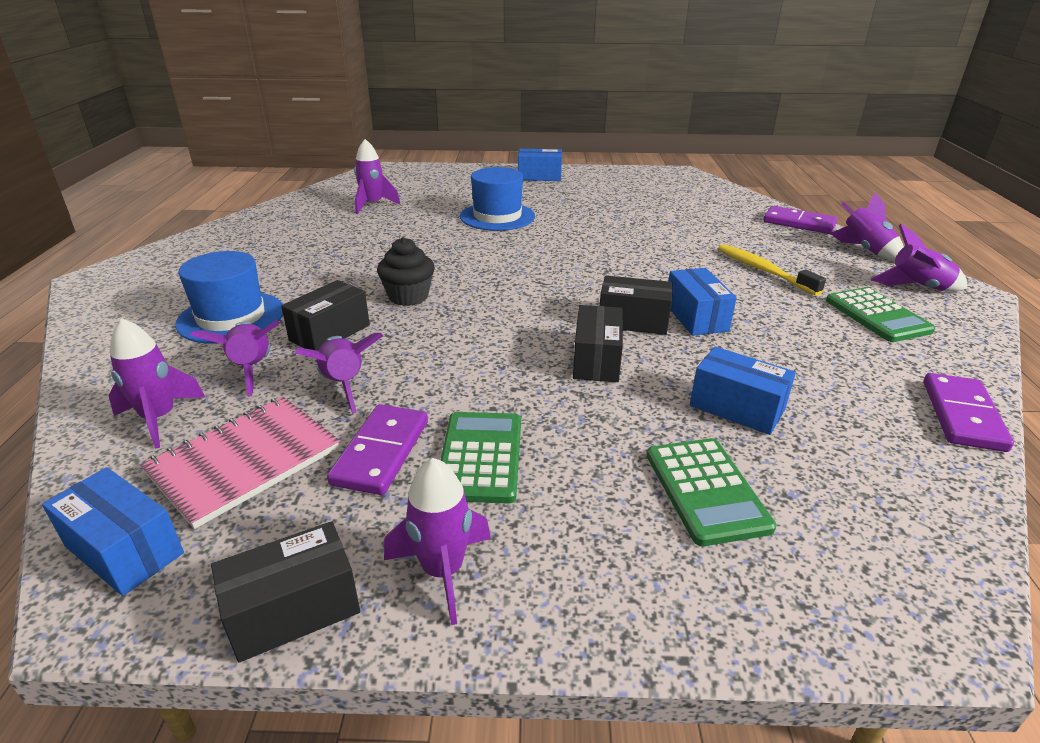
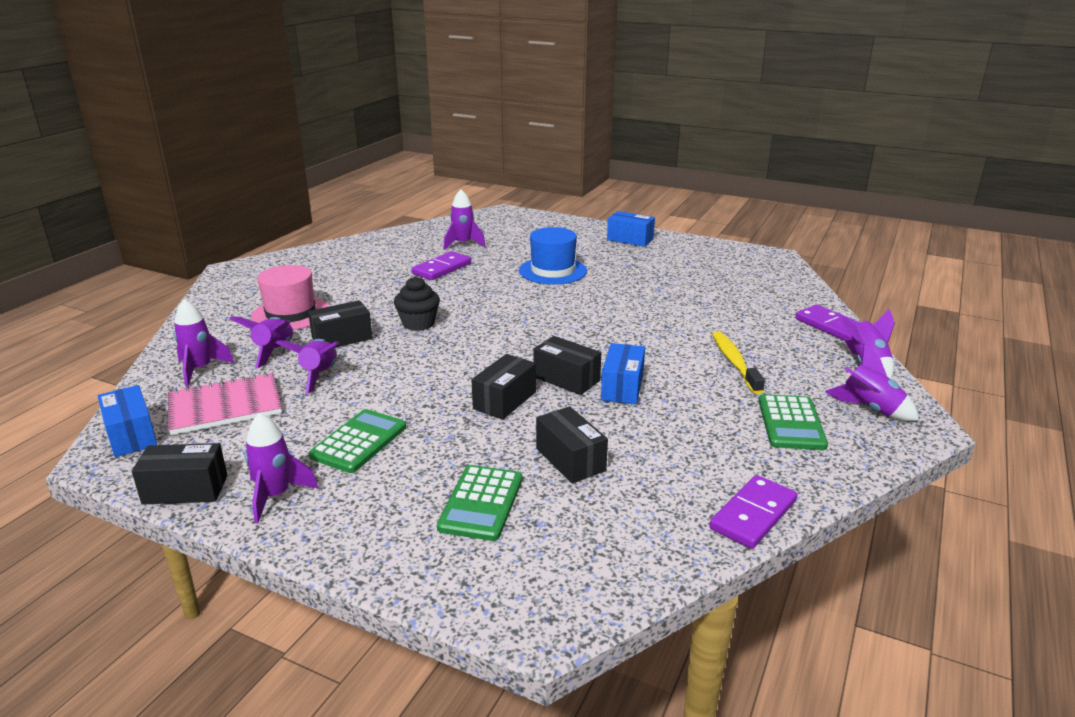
camera: 25 degrees right, 5 degrees down
(231, 317) = (291, 314): blue hat -> pink hat
(381, 452) = (303, 422): purple domino -> purple domino (442, 268)
(736, 408) = (570, 459): blue box -> black box

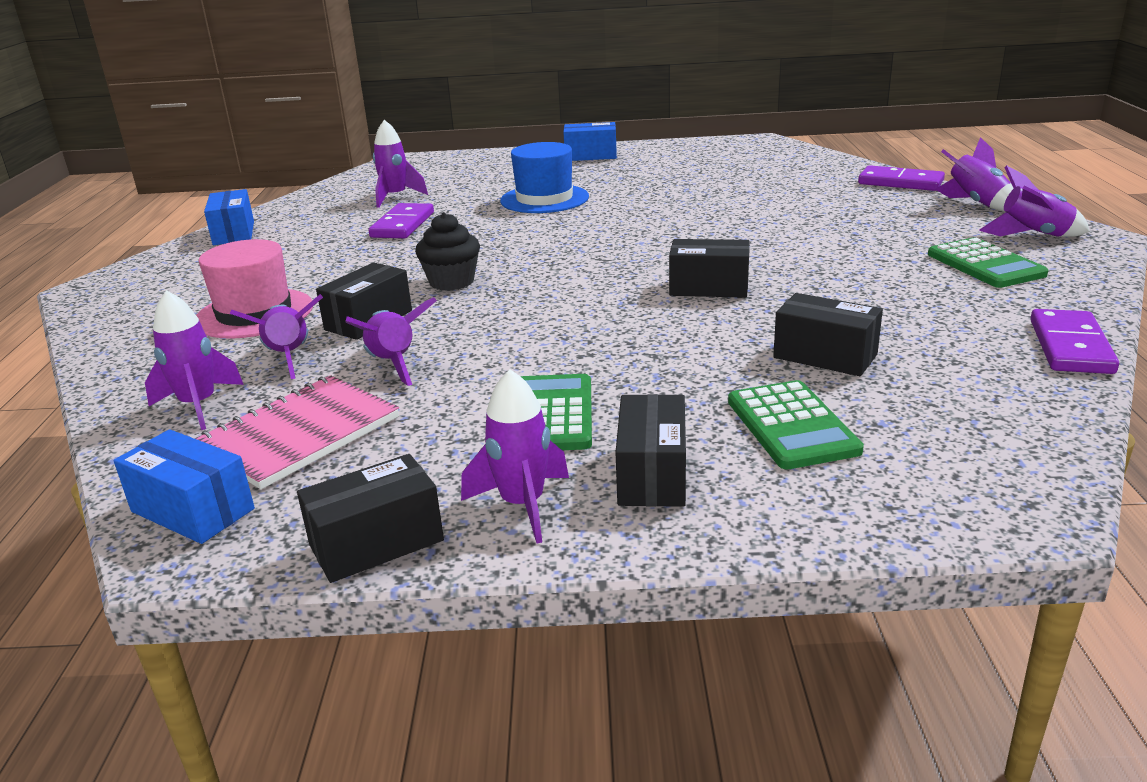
camera: 25 degrees left, 0 degrees up
(504, 400) = (669, 325): black box -> black box (652, 474)
(622, 387) = (779, 279): blue box -> blue box (234, 233)
(734, 362) = (857, 231): yellow toothbrush -> none

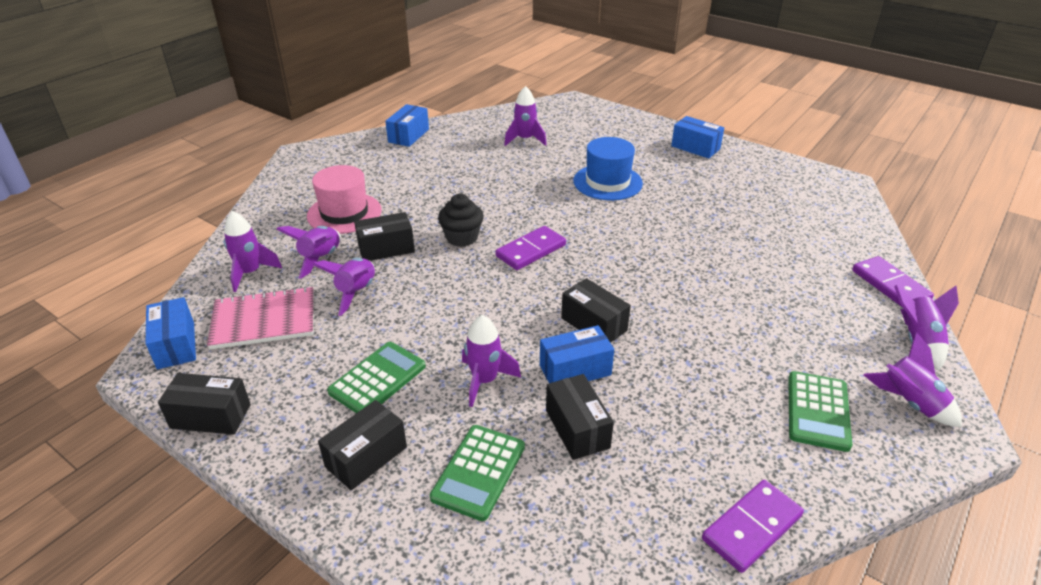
camera: 35 degrees right, 10 degrees up
(402, 225) = (498, 169): purple domino -> purple domino (531, 250)
(522, 505) = (289, 435): purple rocket -> purple rocket (484, 381)
(749, 322) = (575, 370): none -> blue box

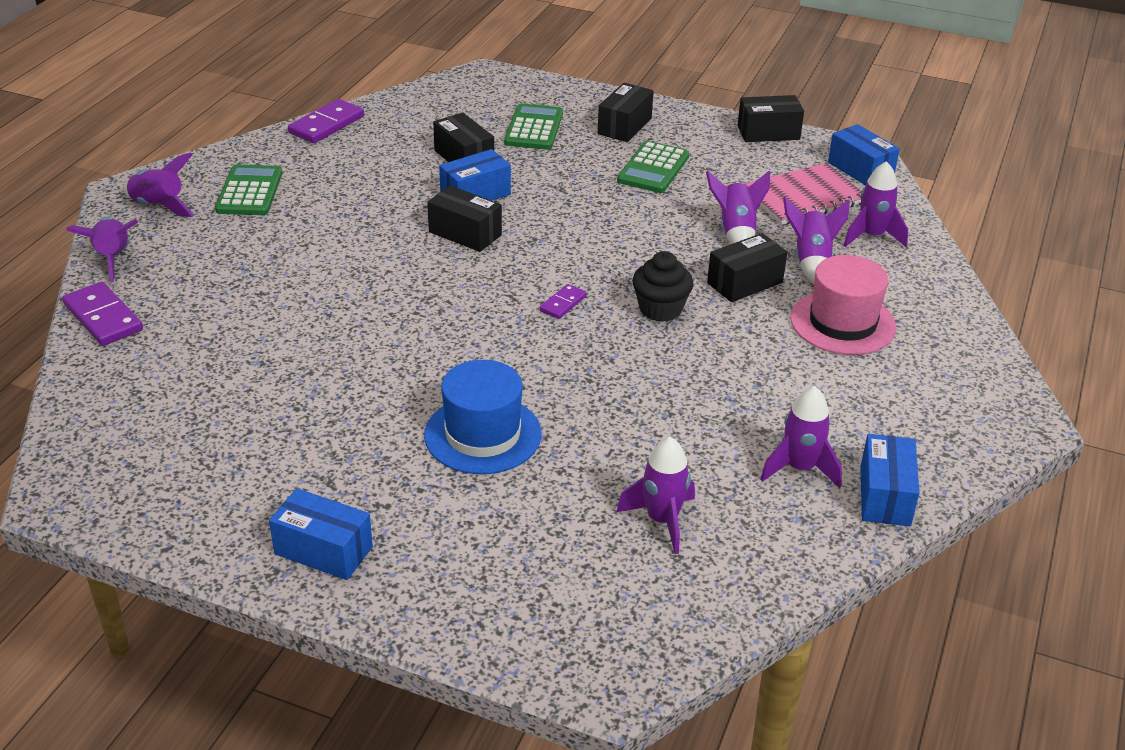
camera: 165 degrees right, 0 degrees up
(484, 381) = (556, 178): purple rocket -> purple rocket (799, 468)
(531, 250) = (563, 303): purple domino -> purple domino, size x0.56

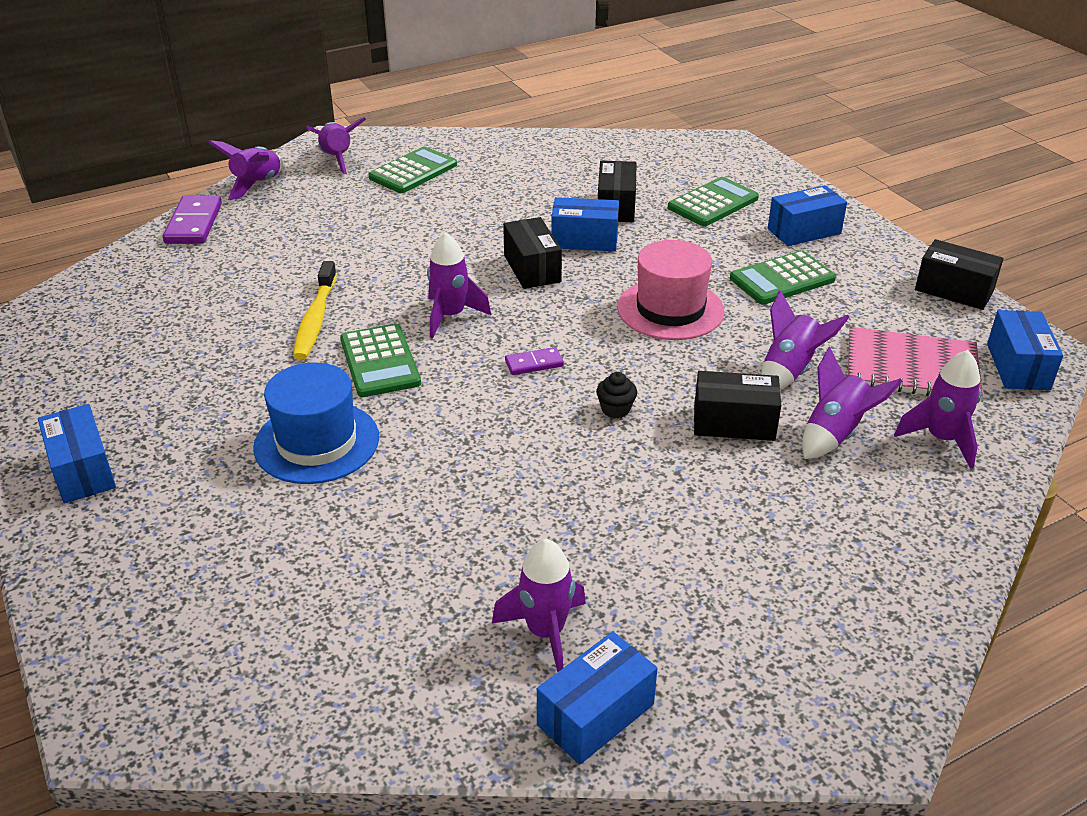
camera: 40 degrees right, 0 degrees up
(326, 124) = (540, 141): purple domino -> none
(345, 348) = (315, 319): none -> yellow toothbrush
(446, 355) = (380, 362): none -> green calculator
(624, 126) = (804, 231): black box -> blue box
(660, 309) = (615, 409): black cupcake -> black cupcake, size x0.58
(662, 520) = (353, 603): purple rocket -> purple rocket (450, 316)
(842, 323) = (788, 511): pink hat -> pink hat (670, 309)

